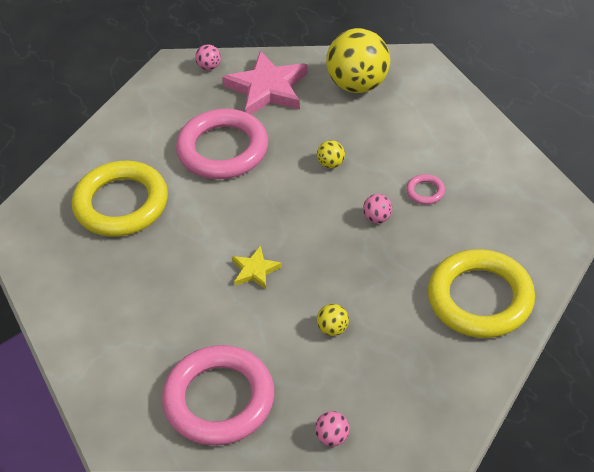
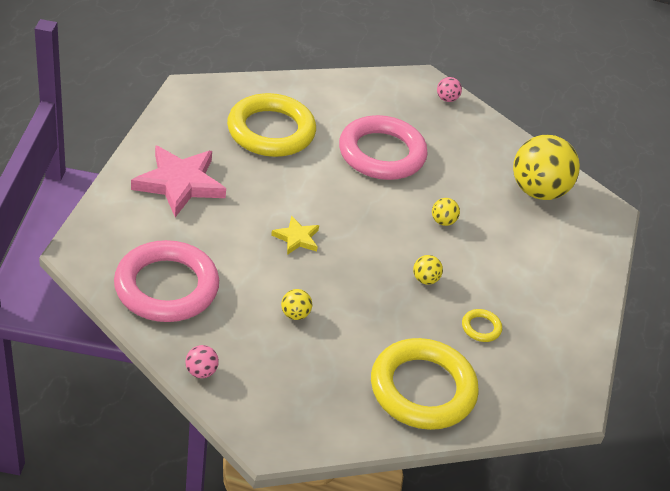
camera: 35 degrees right, 5 degrees down
(267, 88) = (467, 142): pink star -> pink star (180, 183)
(377, 218) = (425, 279): pink ball -> yellow ball
(425, 191) = (485, 293): pink ring -> none
(455, 218) = (481, 328): none -> yellow ring

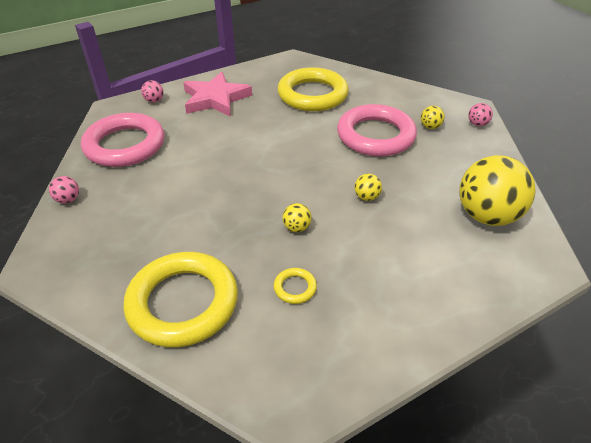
camera: 50 degrees right, 0 degrees up
(115, 219) = (154, 101): none -> pink ball
(295, 314) = (172, 199): yellow ball -> yellow ball (430, 127)
(297, 238) = (241, 157): yellow star -> none

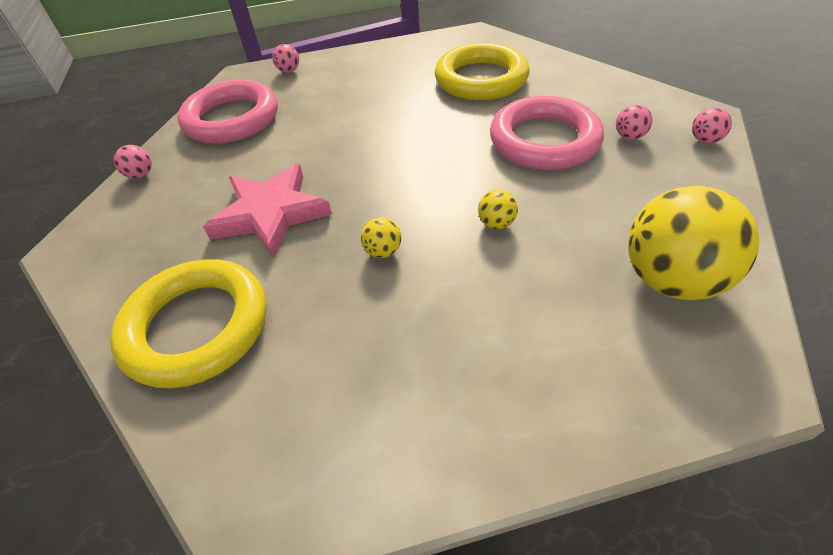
camera: 20 degrees right, 5 degrees up
(215, 99) = (359, 74): pink star -> pink star (271, 214)
(295, 288) = (343, 336): yellow ring -> none
(430, 127) = (629, 136): yellow ball -> pink ball

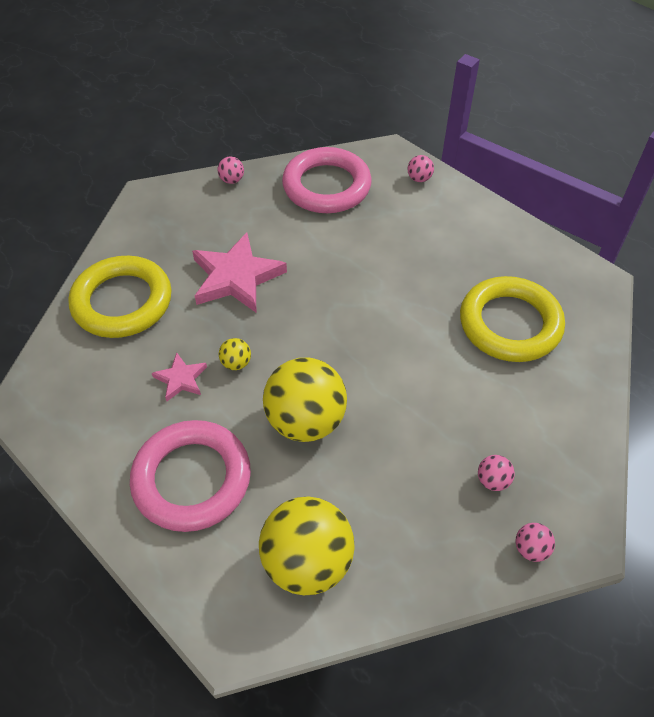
camera: 55 degrees right, 5 degrees up
(365, 307) = (181, 379): none -> pink star
(496, 223) = (305, 421): yellow ball -> yellow ball, size x2.41
(544, 140) = (440, 413): pink ring -> pink ring (192, 479)

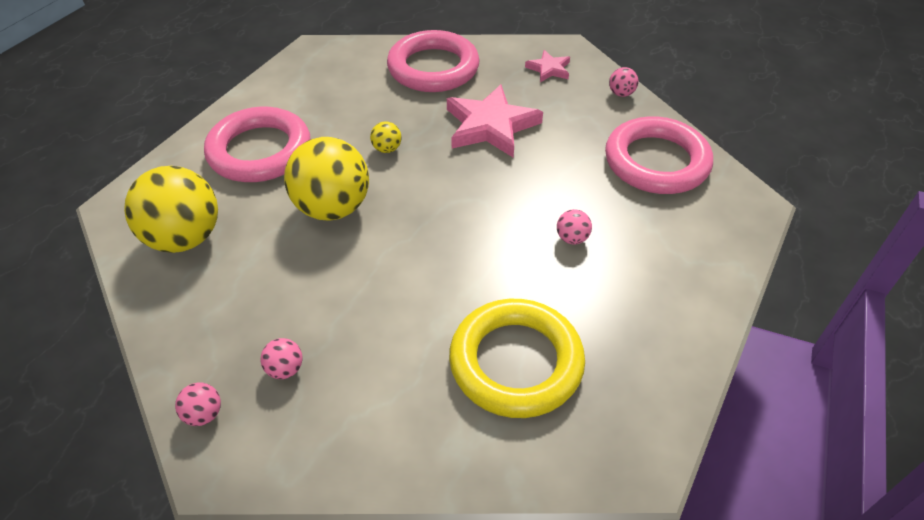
camera: 75 degrees right, 5 degrees down
(122, 302) = (433, 68): yellow ring -> pink ring
(181, 379) = (360, 120): pink star -> pink star (549, 69)
(419, 179) = (722, 238): pink ball -> pink ball (572, 238)

